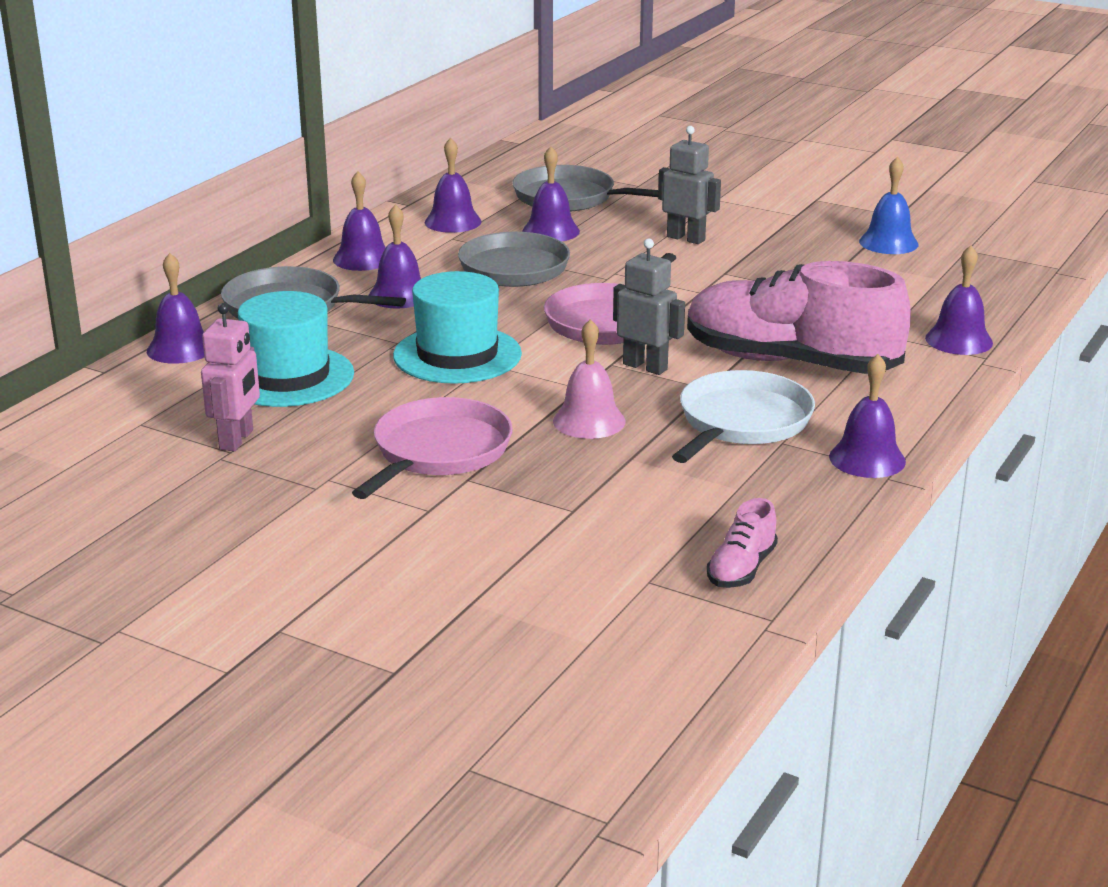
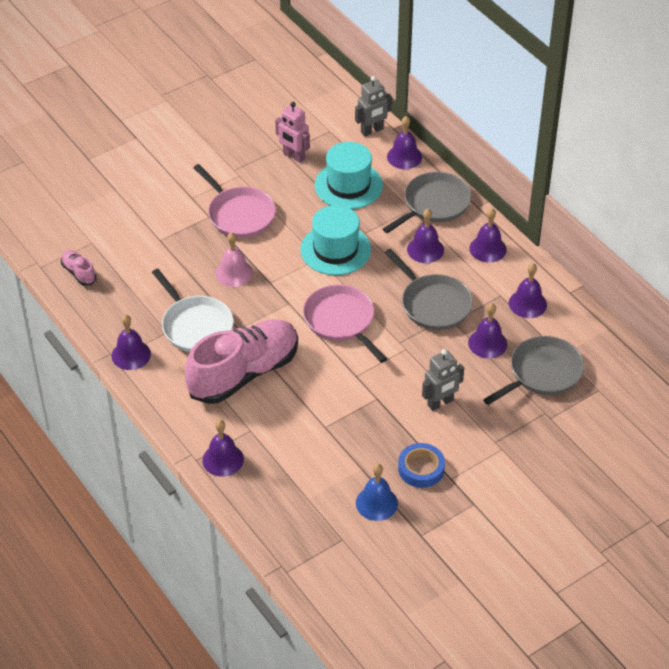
camera: 115 degrees right, 20 degrees up
(645, 367) = (277, 314): grey robot -> grey robot (372, 131)
(804, 230) = (421, 468): none -> blue tape

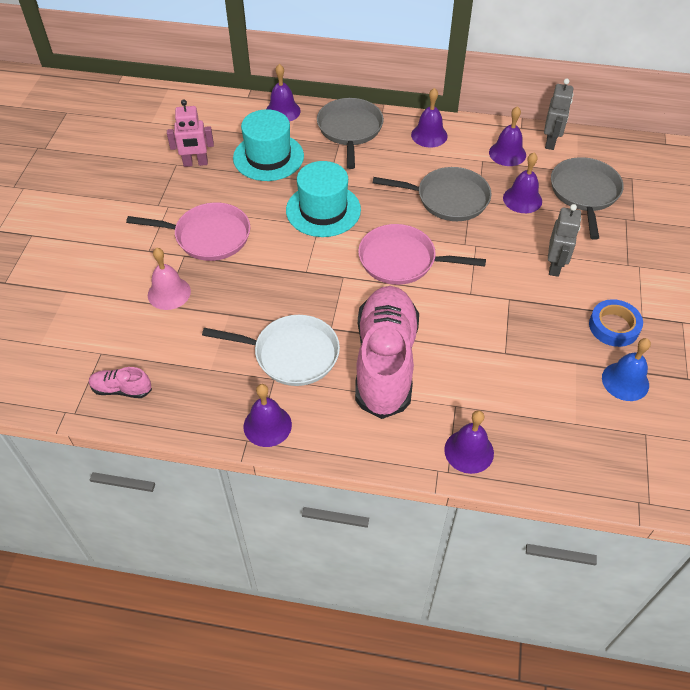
camera: 45 degrees left, 5 degrees up
(234, 273) = (266, 285): pink bell -> pink bell (169, 293)
(372, 131) = (233, 108): grey robot -> grey robot (550, 142)
(425, 249) = (388, 164): purple bell -> none

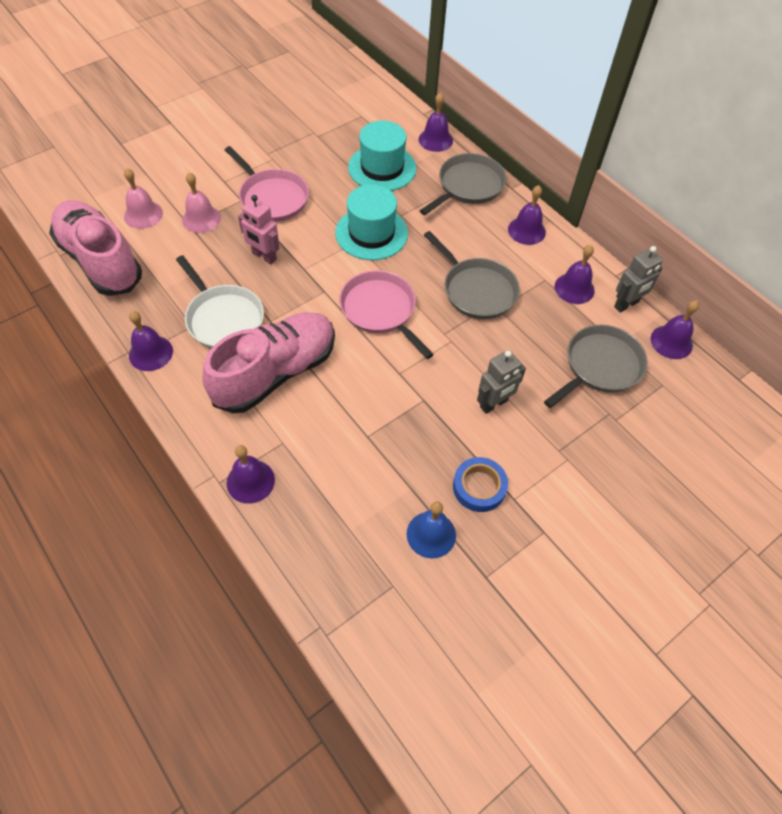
camera: 40 degrees right, 5 degrees up
(110, 325) = (143, 214): none -> pink bell
(121, 389) = (100, 261): pink shoe -> pink shoe, size x2.41
(195, 163) = (327, 140): pink robot -> pink robot (264, 256)
(522, 199) = (537, 333): purple bell -> purple bell (671, 342)

